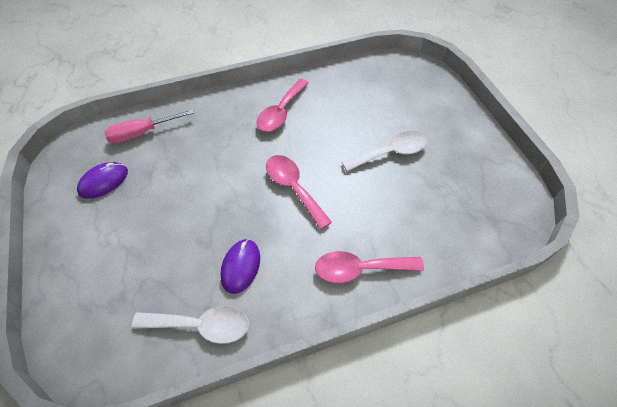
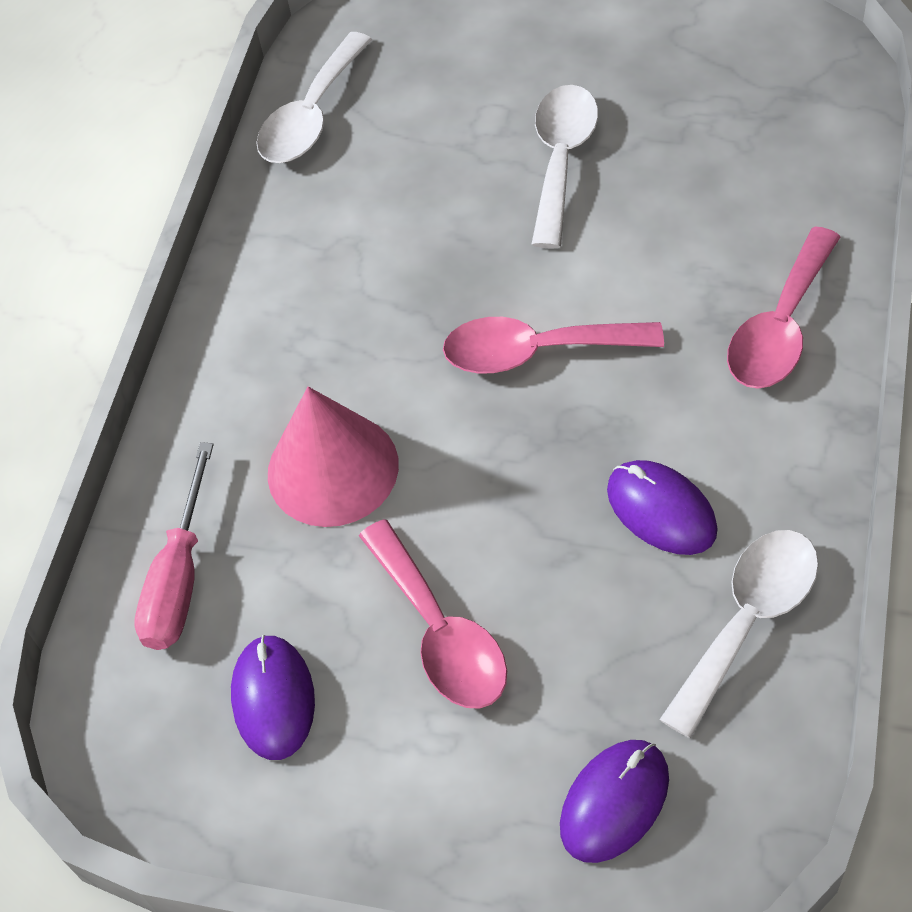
camera: 50 degrees left, 0 degrees up
(95, 313) = (614, 802): none -> purple mouse
(206, 152) = (333, 469): none -> pink cone
(281, 112) = (320, 291): pink spoon -> pink spoon (440, 632)
(355, 73) = (311, 116): none -> white spoon

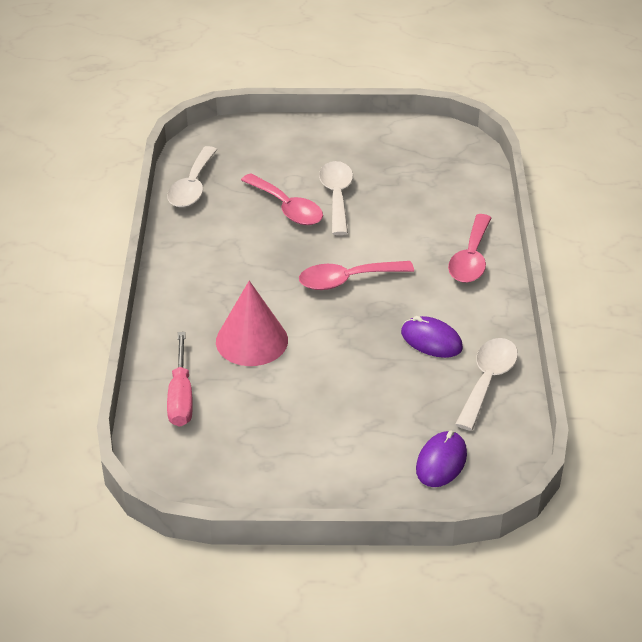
camera: 20 degrees left, 15 degrees down
(273, 699) = (249, 442): purple mouse -> none
(440, 632) = (331, 403): pink spoon -> pink spoon (287, 208)

